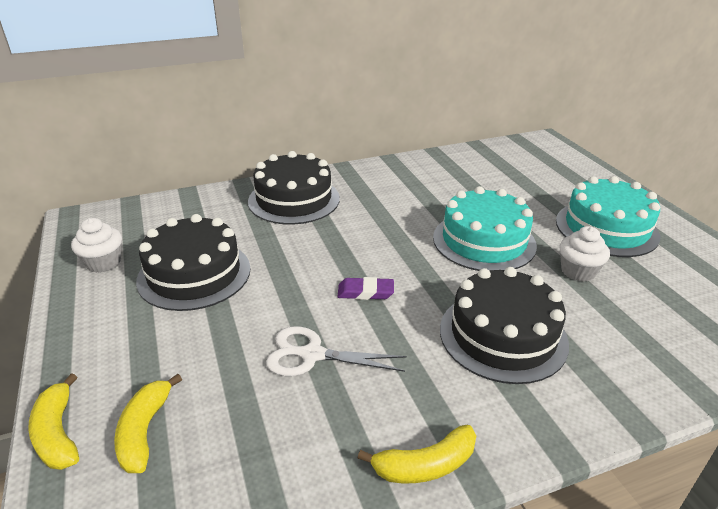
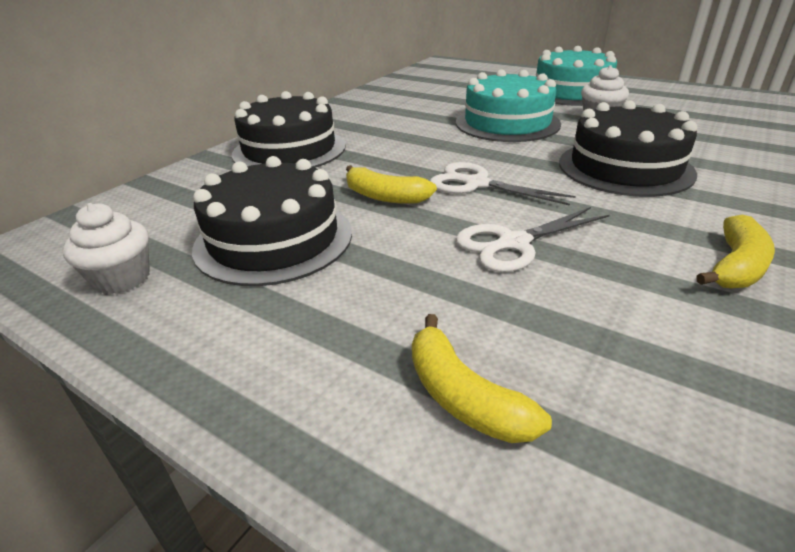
camera: 35 degrees left, 0 degrees up
(58, 433) = (352, 474): yellow banana -> yellow banana (385, 196)
(365, 292) = (476, 184): purple eraser -> white scissors

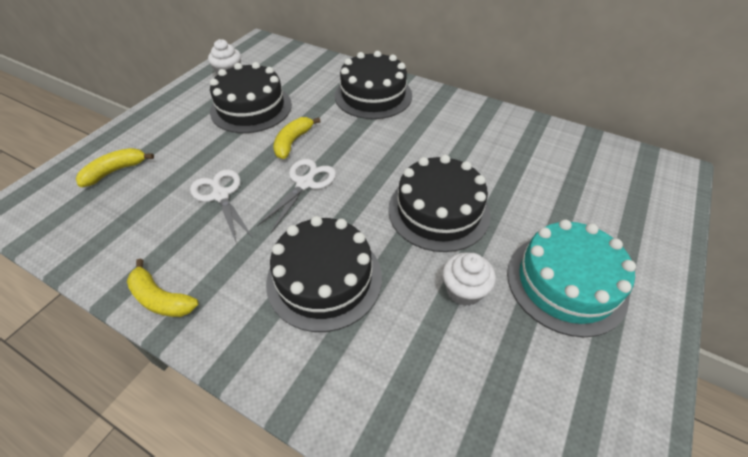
camera: 85 degrees right, 15 degrees up
(507, 123) = (438, 211): turquoise cake -> black cake

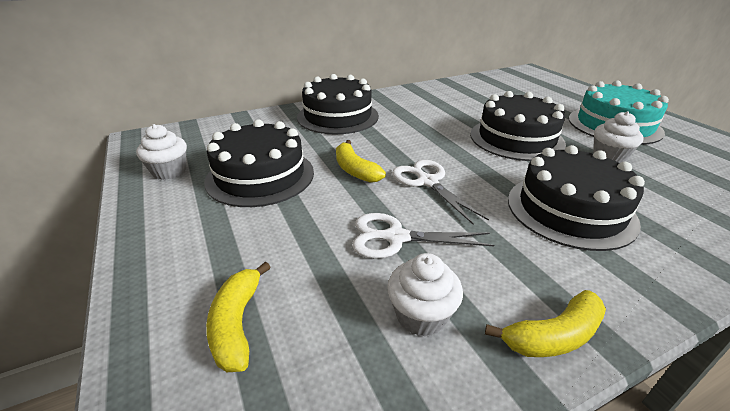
camera: 55 degrees left, 15 degrees down
(152, 234) = (421, 315): none -> white cupcake

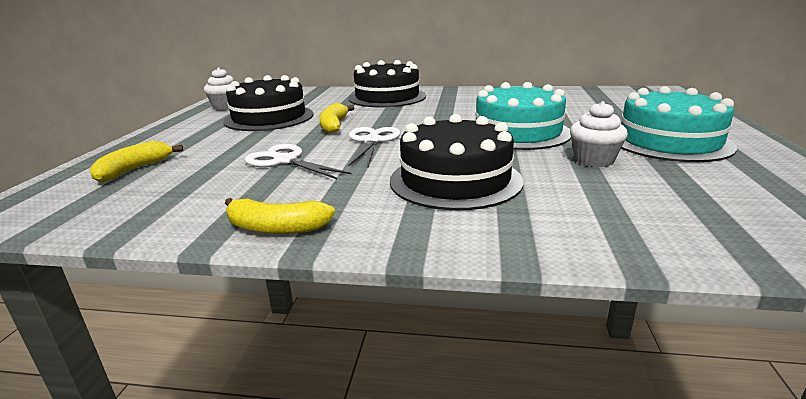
camera: 35 degrees right, 10 degrees down
(421, 315) = (222, 194): white cupcake -> none
(516, 138) = (517, 132): black cake -> turquoise cake

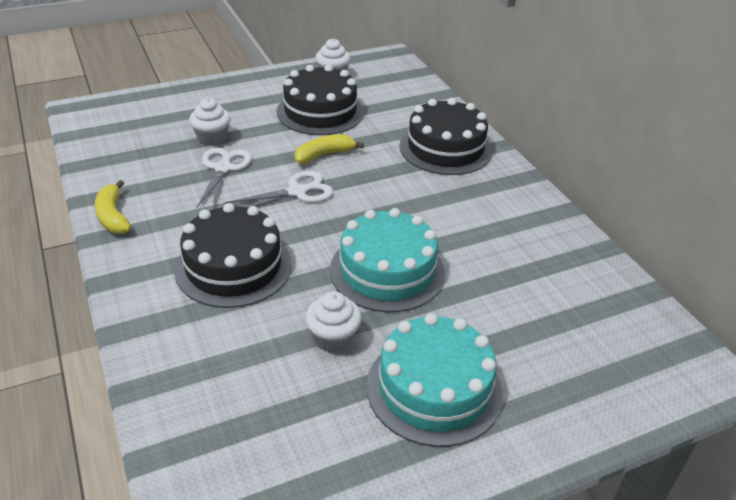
camera: 55 degrees right, 15 degrees up
(134, 170) = (169, 115): yellow banana -> none
(223, 158) = (212, 138): none -> white cupcake

